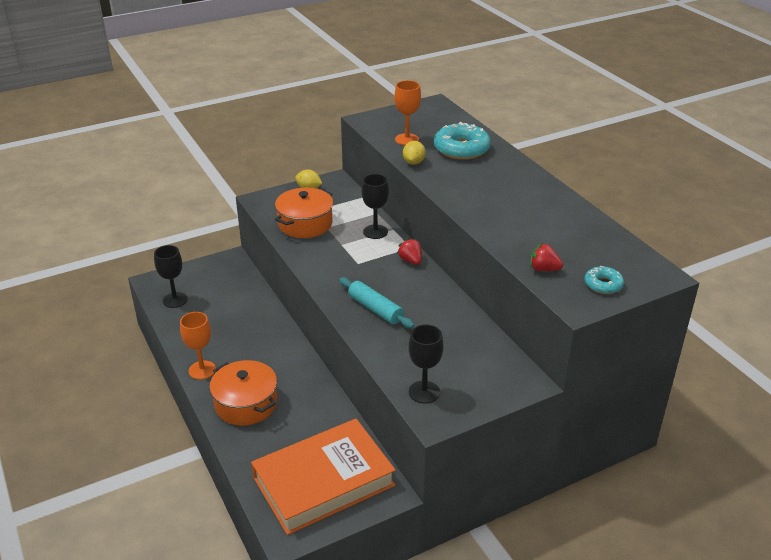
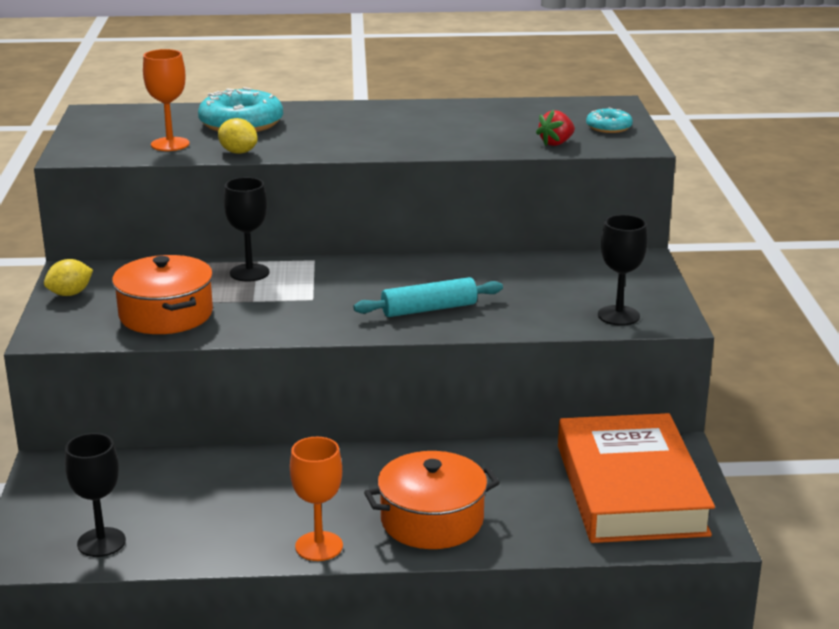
camera: 65 degrees left, 10 degrees down
(410, 261) = (345, 266): red strawberry -> none

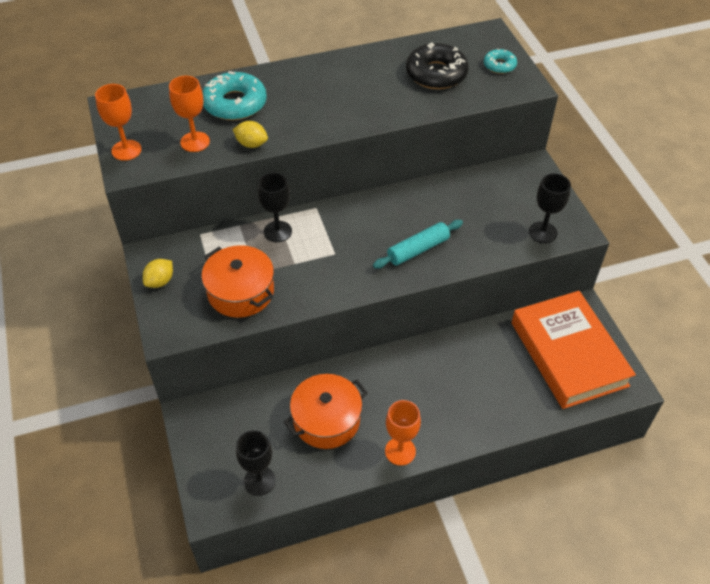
camera: 15 degrees left, 25 degrees up
(83, 142) = (126, 150): none -> orange goblet
(432, 520) = (460, 410): orange pot -> orange pot (326, 420)
(517, 126) = (436, 74): none -> black donut
(556, 143) = (472, 93): red strawberry -> none

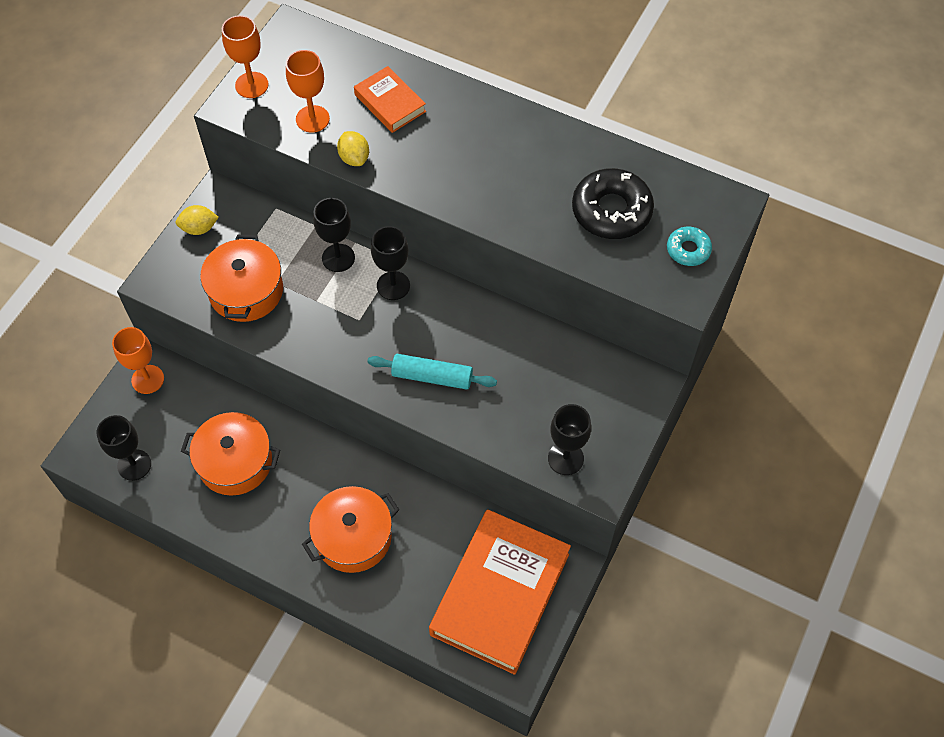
camera: 45 degrees right, 10 degrees up
(235, 104) = (390, 103): turquoise donut -> orange book
(331, 221) = (393, 285): none -> black goblet
(400, 451) = (258, 541): orange goblet -> orange goblet (147, 379)
(452, 397) = (353, 537): none -> orange pot

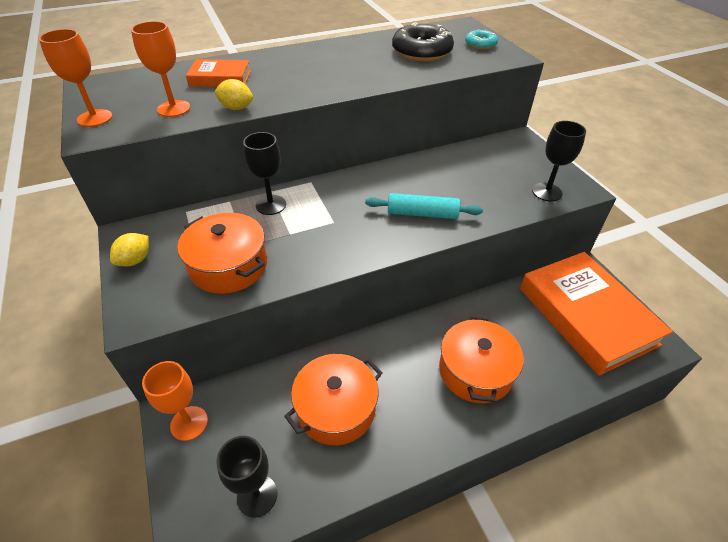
camera: 50 degrees left, 15 degrees down
(393, 285) = (328, 193): black goblet -> none
(432, 376) = (422, 214): turquoise rolling pin -> turquoise rolling pin turned 45 degrees clockwise

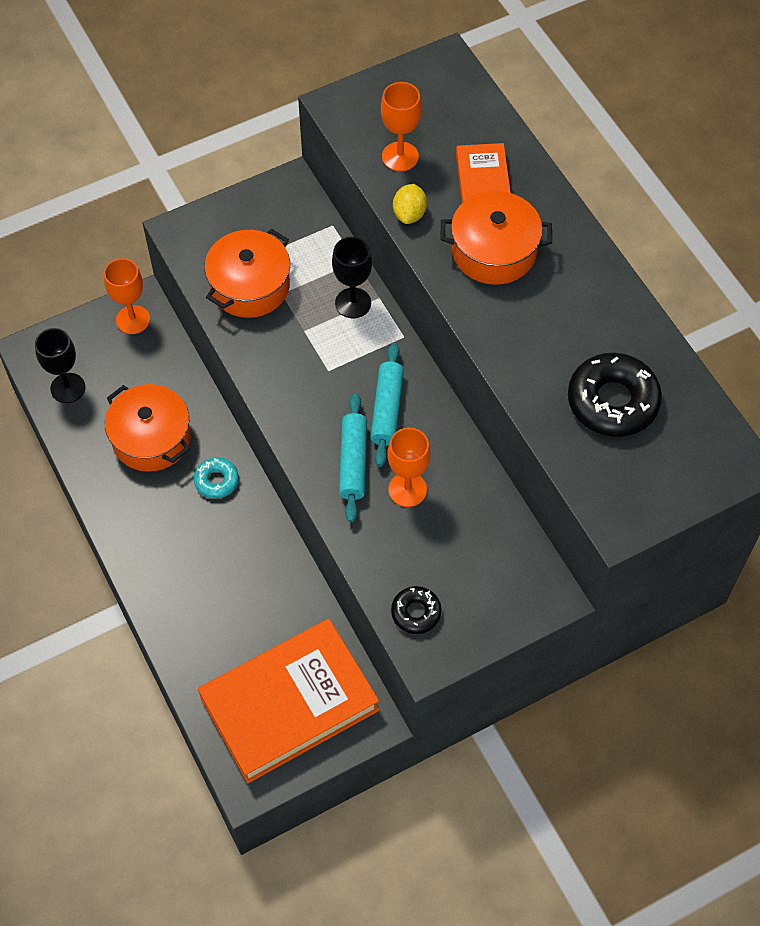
camera: 85 degrees right, 15 degrees up
(95, 118) = (370, 95): orange goblet -> orange goblet (407, 489)
(135, 260) = (252, 205): yellow lemon -> none
(375, 194) = (387, 409): none -> turquoise rolling pin
(475, 371) = (201, 568): orange pot -> orange pot (494, 251)
(480, 44) = (658, 483): turquoise donut -> turquoise donut (216, 481)
(547, 192) = (416, 612): black goblet -> black donut

